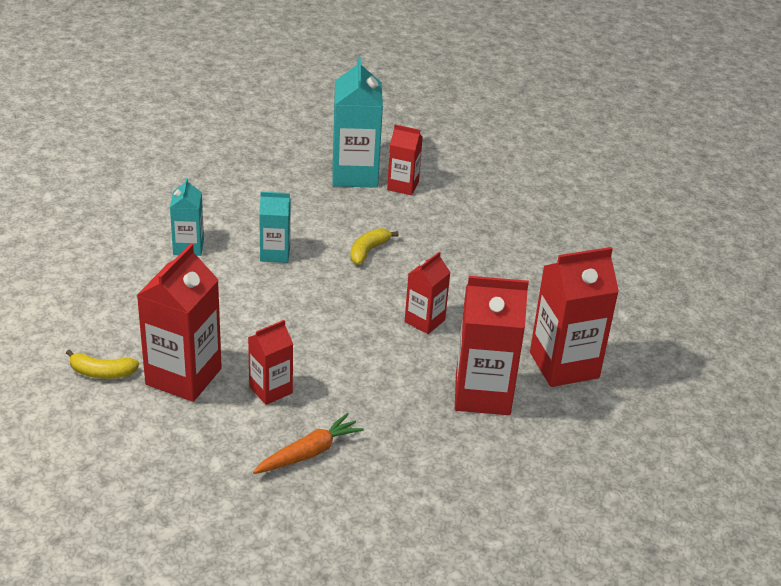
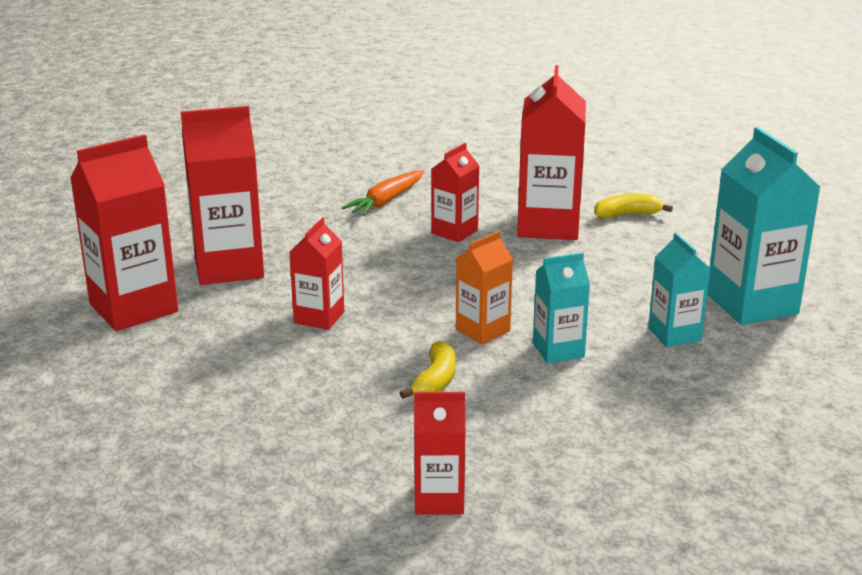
camera: 165 degrees right, 10 degrees down
(314, 281) = (482, 330): none -> orange carton
(355, 174) = (535, 501): turquoise carton -> turquoise carton (752, 304)

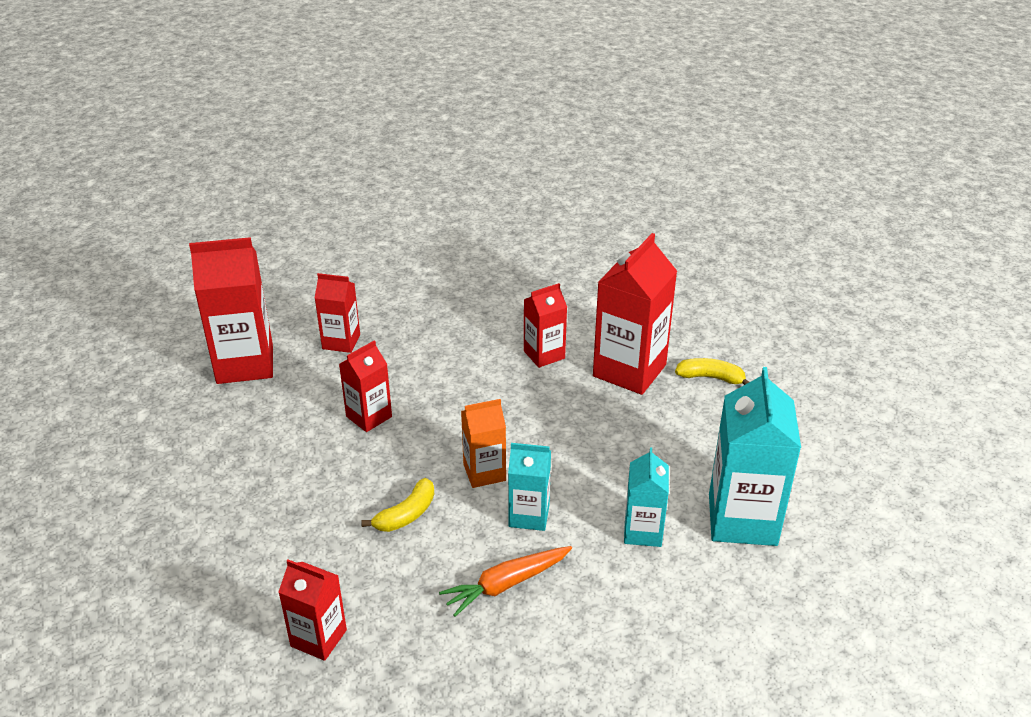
camera: 25 degrees right, 10 degrees up
(229, 267) = (341, 342): red carton -> red carton, size x0.57
(386, 201) = (514, 304): orange carrot -> orange carrot (506, 584)

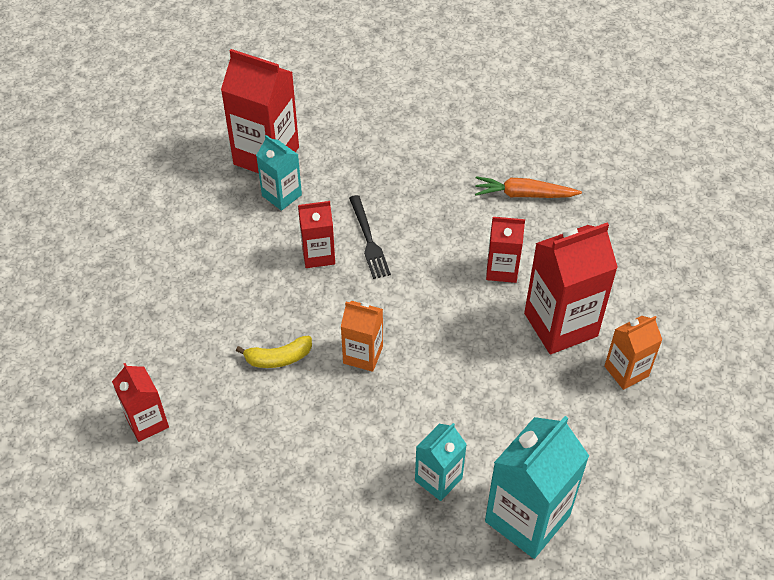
camera: 35 degrees right, 15 degrees up
(341, 342) = (351, 171): red carton -> none
(406, 385) = (368, 240): none -> black fork
(506, 584) = (301, 460): orange carrot -> orange carrot (524, 194)
(529, 515) = (364, 412): turquoise carton -> turquoise carton (281, 195)
(711, 378) = (626, 371): yellow banana -> orange carton

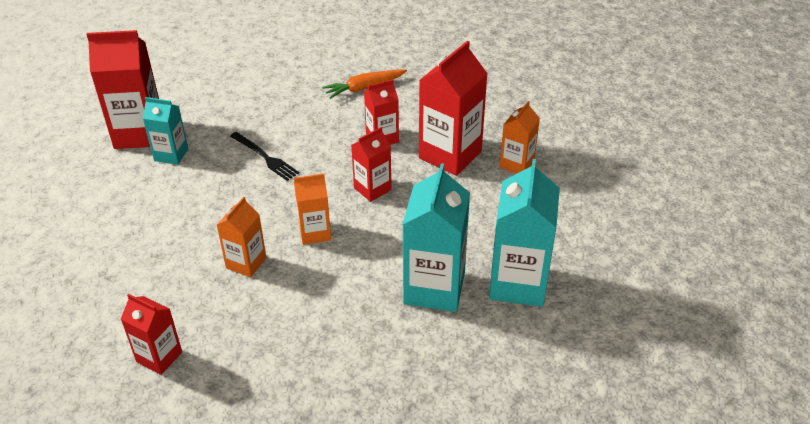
camera: 30 degrees left, 10 degrees down
(278, 358) = (246, 263): yellow banana -> orange carton
(318, 255) = (230, 182): red carton -> red carton (372, 189)
(438, 479) = (434, 288): turquoise carton -> turquoise carton, size x1.76

